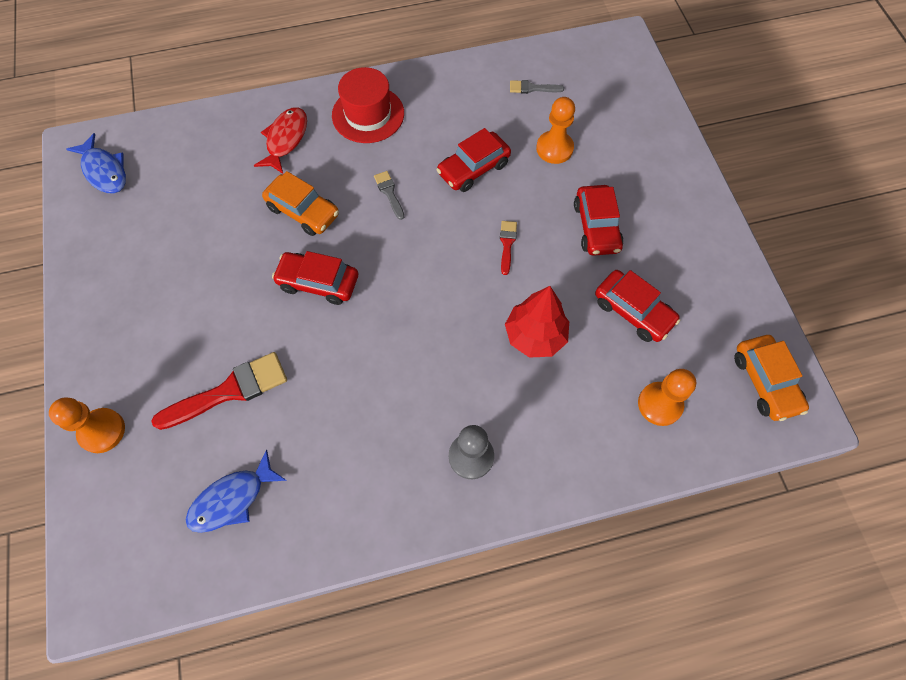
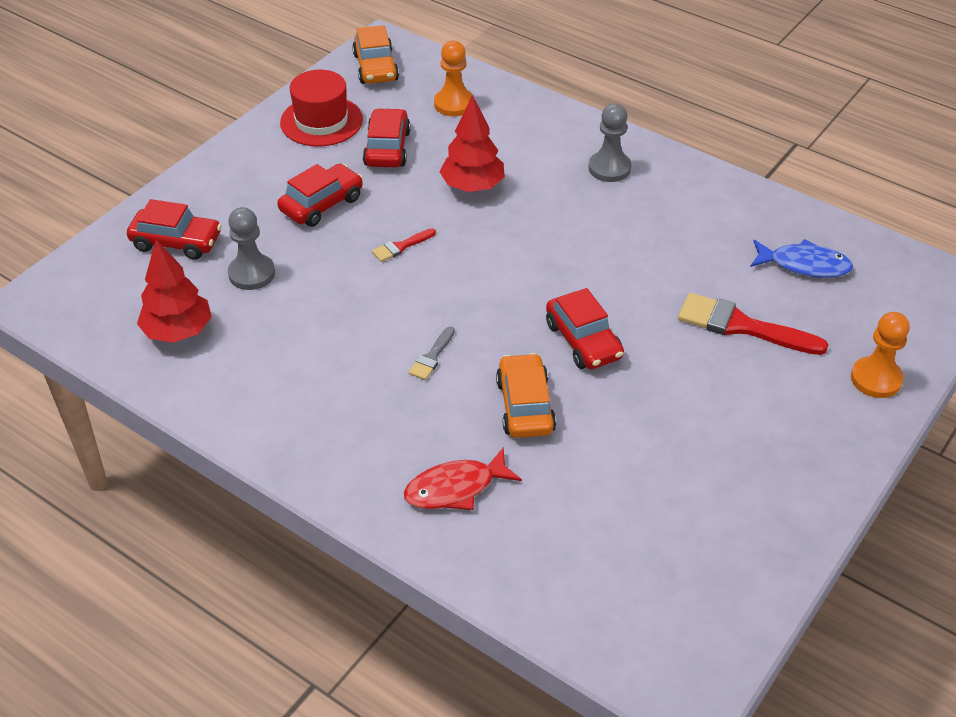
camera: 130 degrees left, 20 degrees down
(104, 171) = (680, 627): blue fish -> none
(368, 114) = (347, 441): red hat -> red hat (321, 121)
(473, 168) = (336, 315): red car -> red car (176, 242)
(532, 88) = (178, 332): grey brush -> red tree
(554, 148) = (251, 273): orange pawn -> grey pawn
(765, 382) = (376, 67): orange car -> orange car turned 135 degrees clockwise

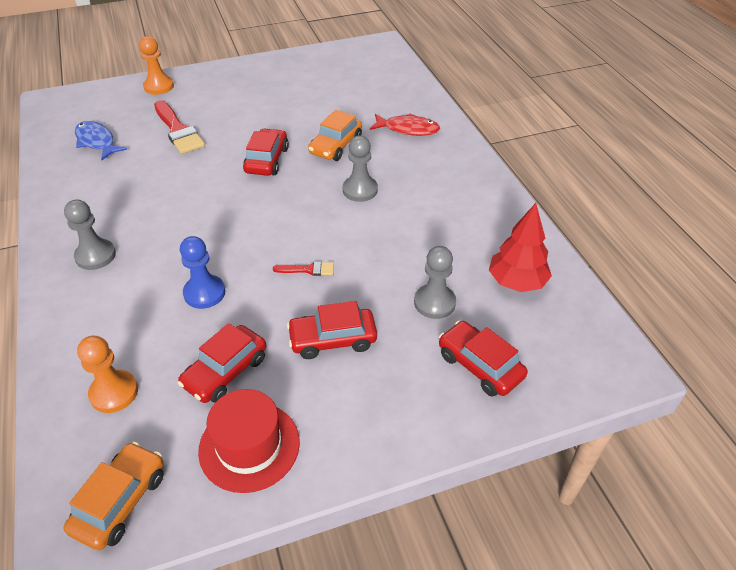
camera: 145 degrees left, 0 degrees up
(432, 356) = (360, 190): grey brush -> grey pawn
(472, 186) = (204, 293): red tree -> blue pawn

